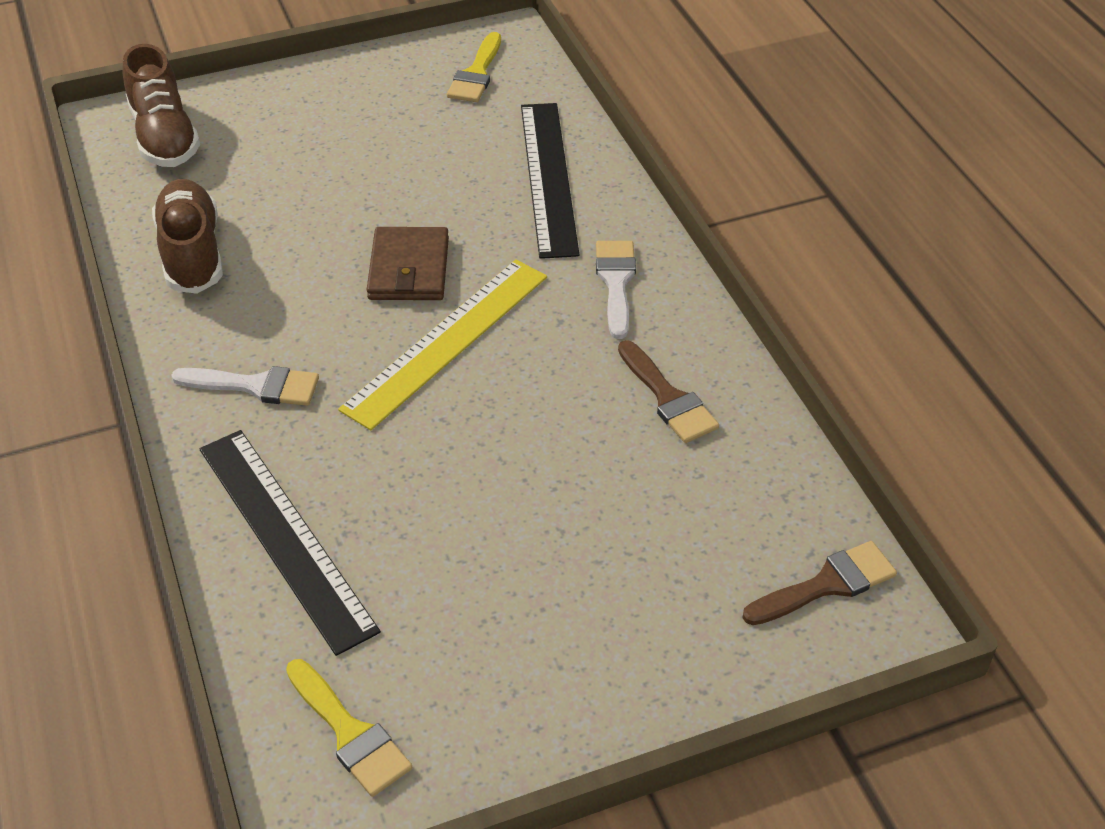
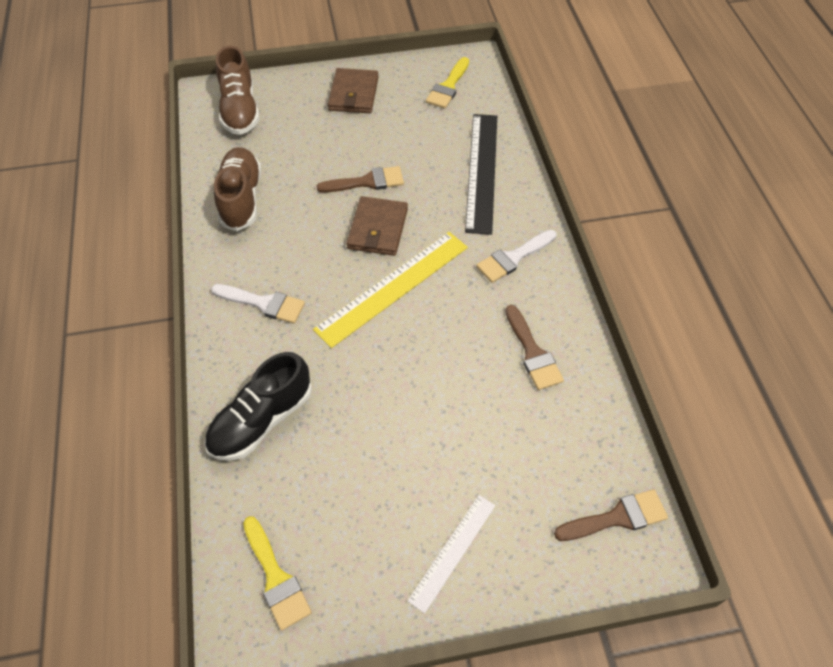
camera: 10 degrees right, 10 degrees up
(285, 536) = (262, 420): black ruler -> black shoe
(336, 98) = (353, 94): none -> brown wallet
(380, 210) = (367, 182): none -> brown brush
(602, 661) = (452, 551): none -> white ruler
(616, 282) = (513, 258): white brush -> white brush turned 135 degrees counterclockwise

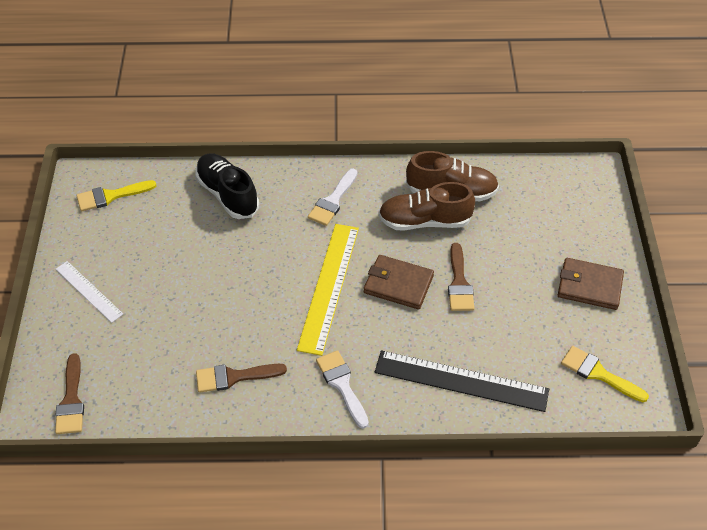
camera: 100 degrees right, 5 degrees down
(240, 110) = (569, 195): brown shoe -> brown shoe (424, 221)
(393, 287) = (329, 287): yellow ruler -> yellow ruler turned 45 degrees clockwise

